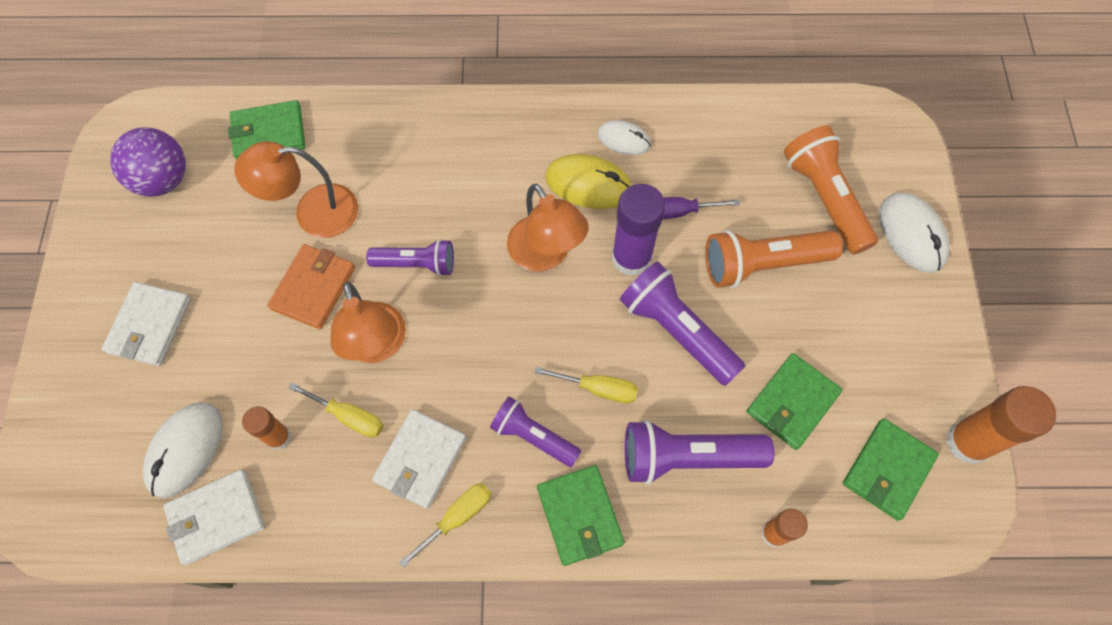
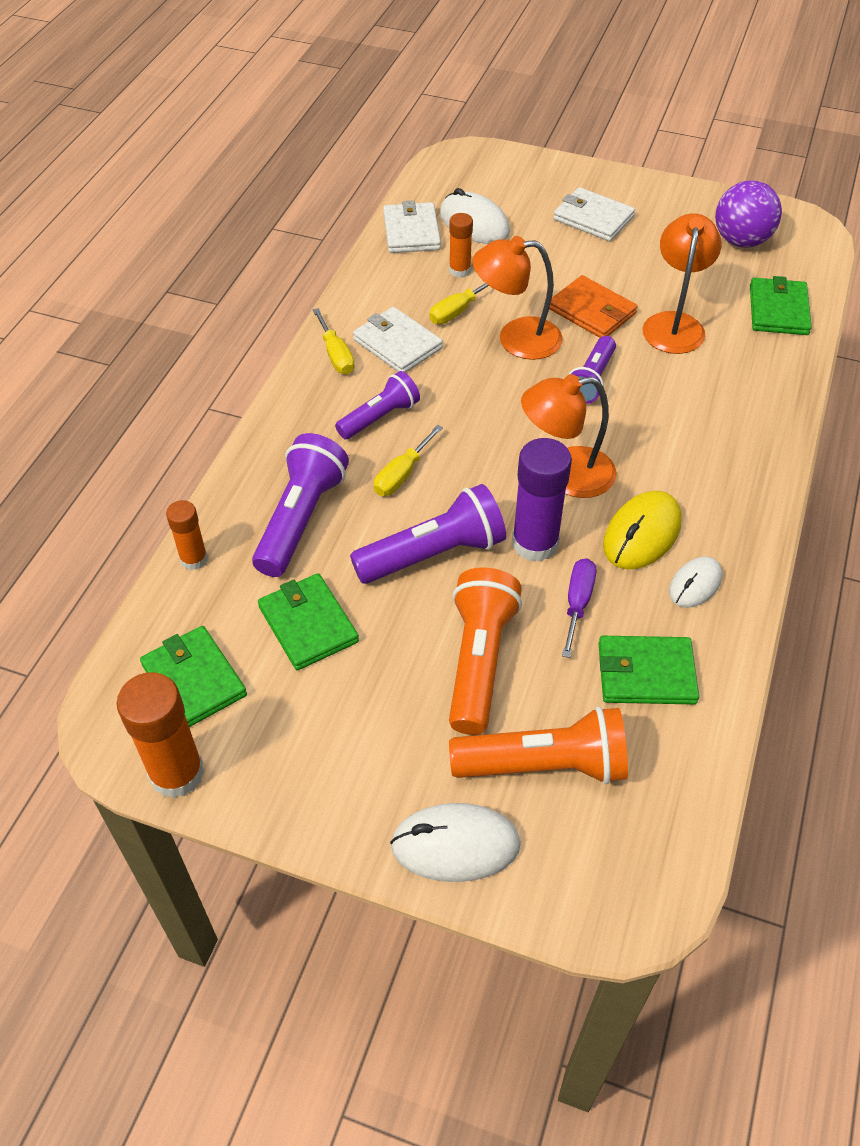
camera: 110 degrees right, 15 degrees down
(580, 516) = (292, 429): green wallet -> green wallet (646, 673)

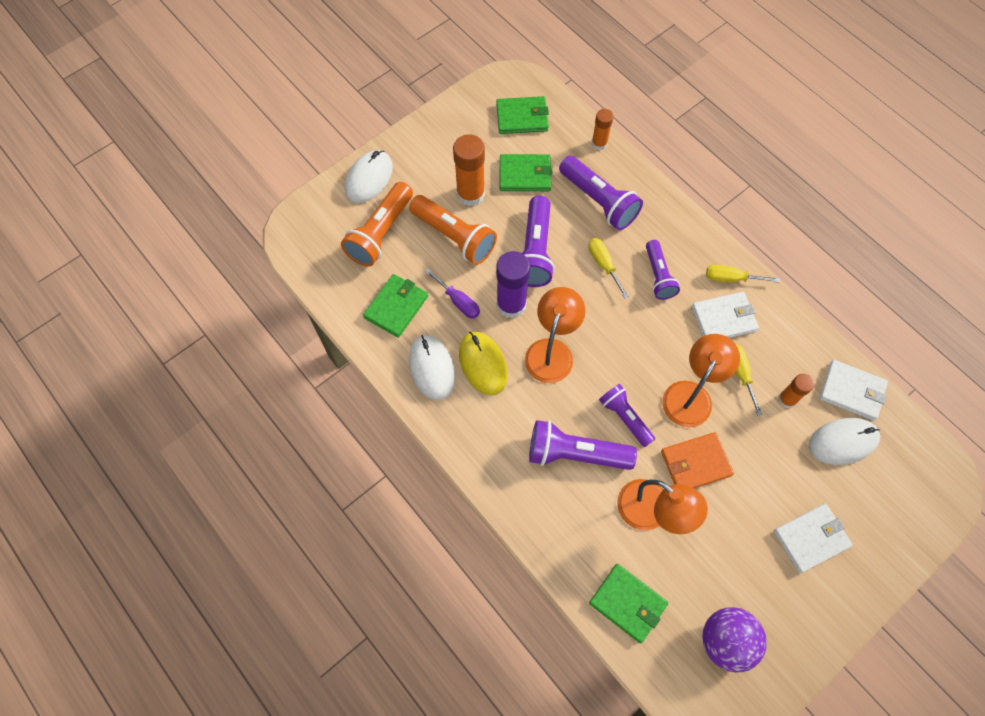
camera: 120 degrees right, 15 degrees up
(177, 773) = (476, 94): orange glue stick -> orange glue stick (470, 194)
(671, 403) = (575, 454): none -> purple flashlight
(695, 584) = (431, 368): white mouse -> white mouse, size x1.57

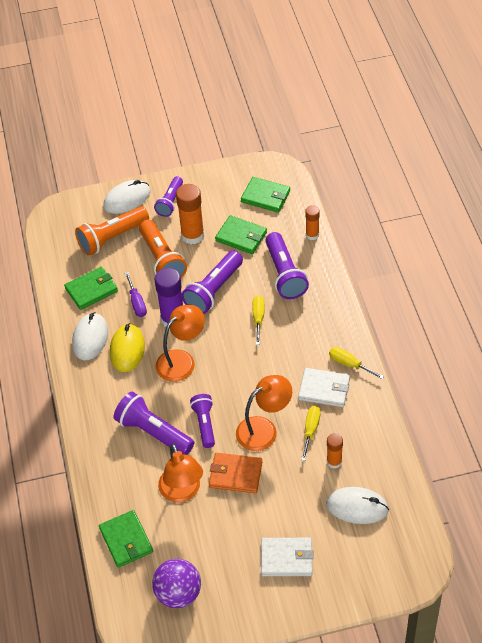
camera: 30 degrees right, 15 degrees down
(658, 276) = (294, 341): purple flashlight -> purple flashlight (170, 202)
(851, 391) = (389, 477): white wallet -> none

